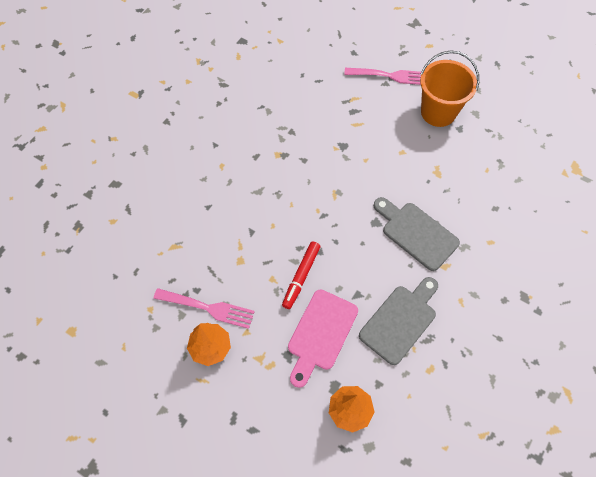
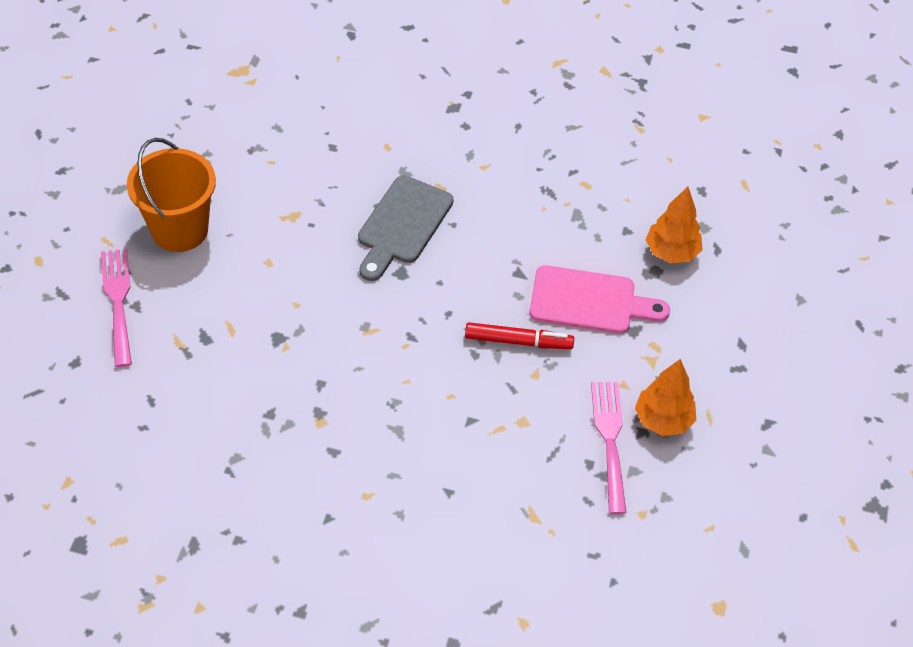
camera: 110 degrees left, 10 degrees down
(400, 321) = (536, 222): grey cutting board -> none

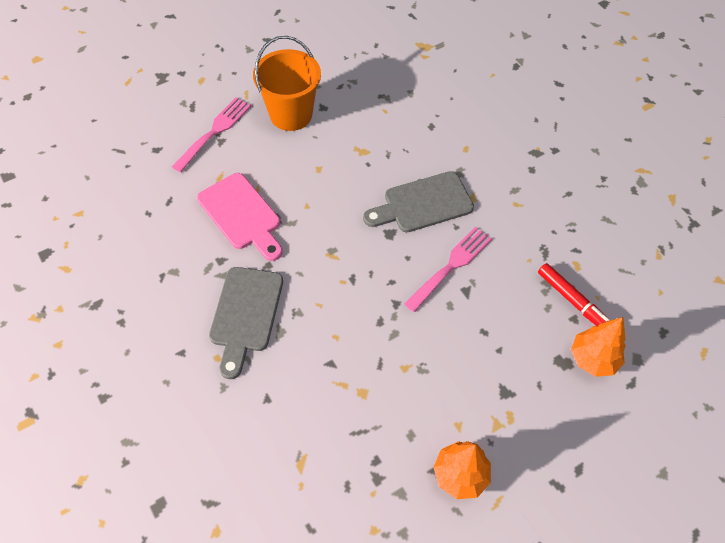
camera: 45 degrees right, 5 degrees up
(349, 441) = (245, 314): none -> grey cutting board
(518, 341) = (417, 336): red marker -> red marker (573, 301)
(589, 301) = (495, 347): pink cutting board -> pink cutting board (242, 215)
(610, 440) = (407, 457): pink fork -> pink fork (451, 266)

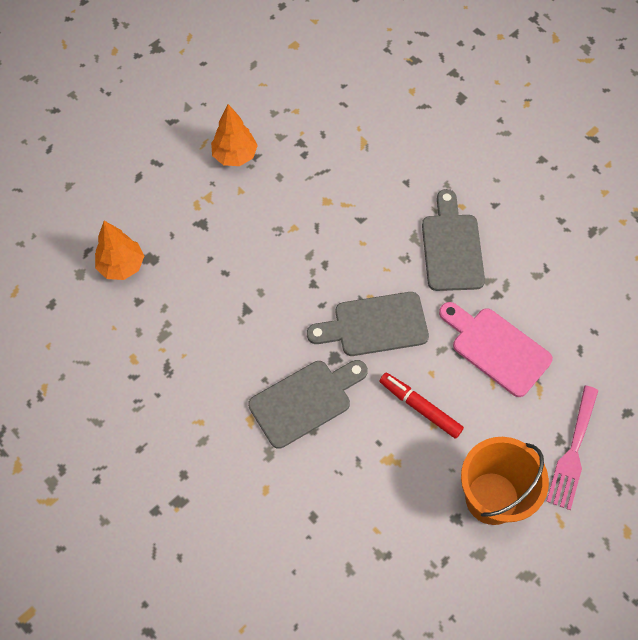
camera: 170 degrees right, 5 degrees up
(345, 254) = (374, 325): none -> grey cutting board
(451, 266) = (264, 332): pink fork -> none
(573, 301) = (139, 318): red marker -> red marker (420, 407)

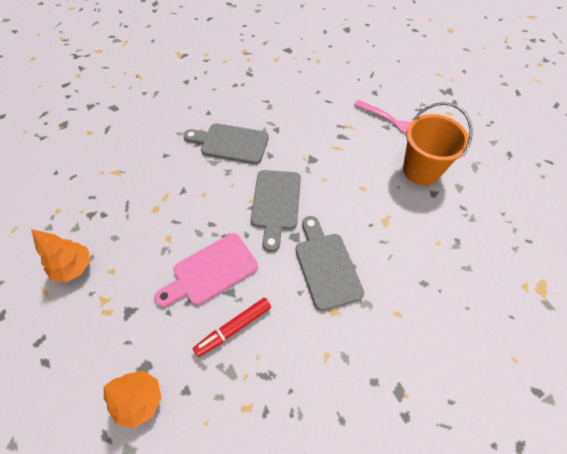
camera: 75 degrees left, 5 degrees down
(420, 407) = (348, 192): red marker -> red marker (233, 328)
(496, 348) = (315, 140): pink cutting board -> pink cutting board (211, 271)

